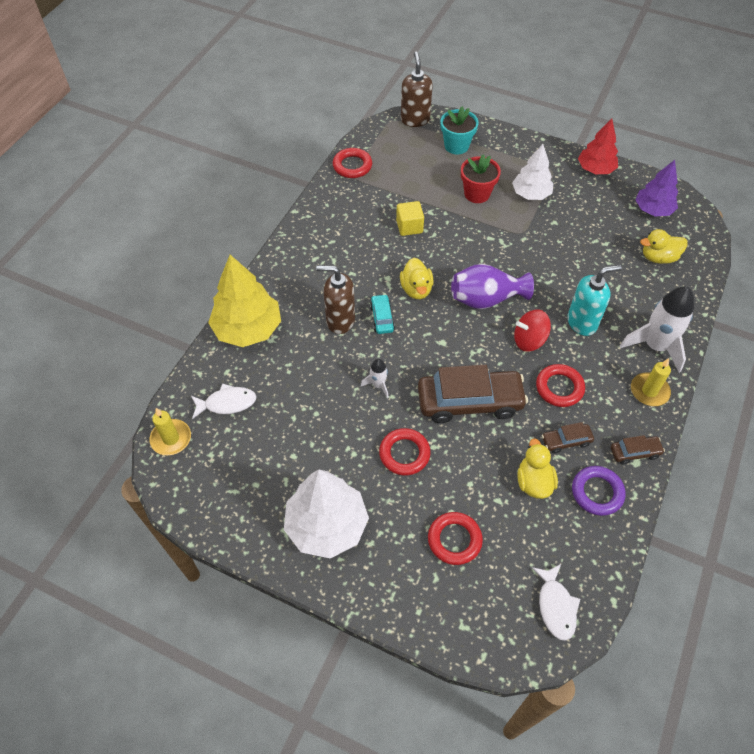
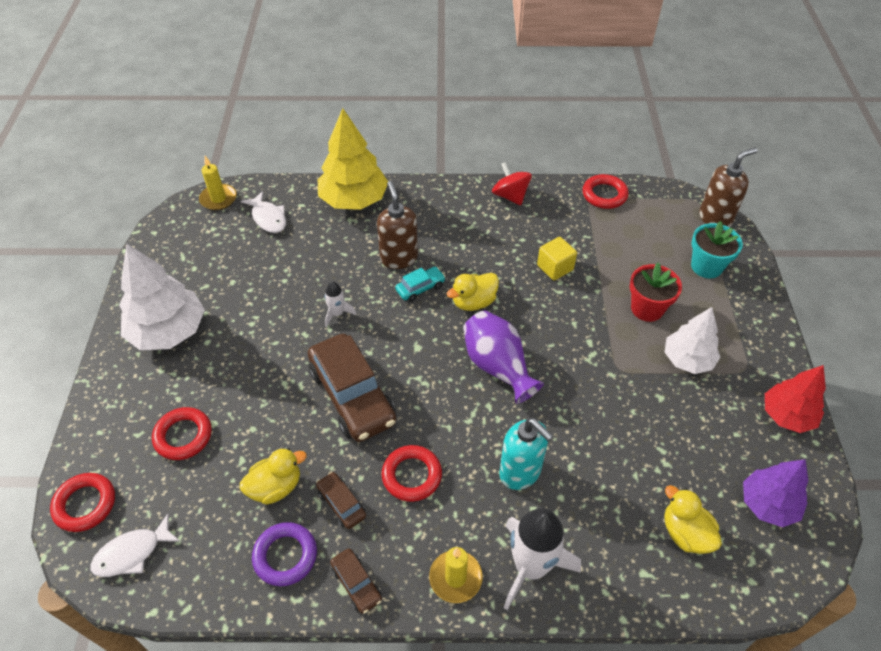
camera: 65 degrees right, 5 degrees down
(404, 454) = (266, 362): red ring -> red ring (85, 504)
(529, 340) = (463, 425): red spinning top -> red spinning top (510, 196)

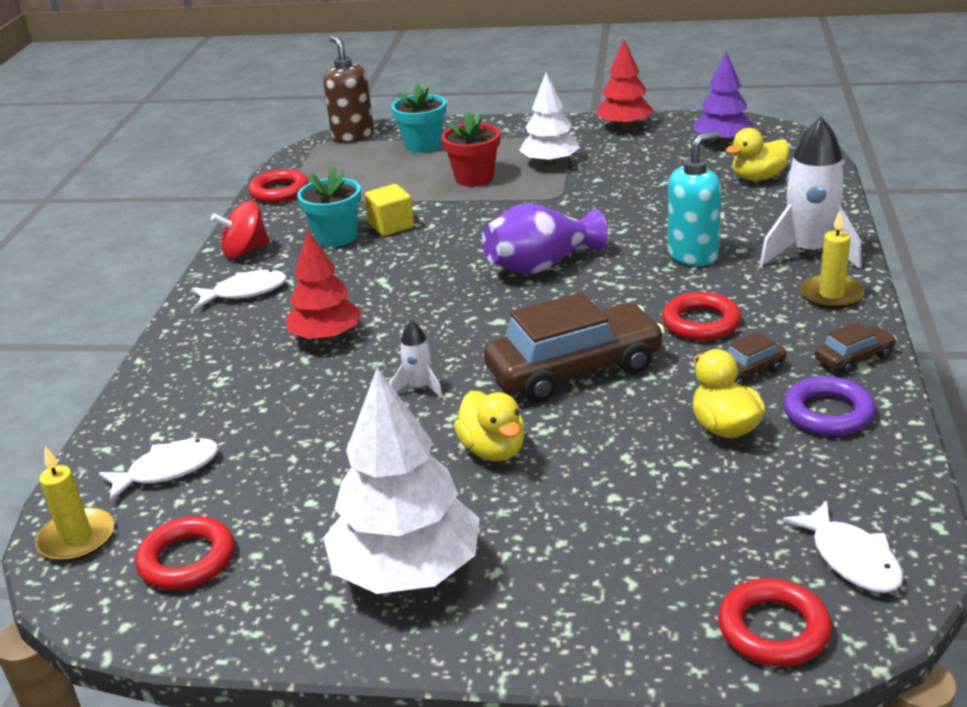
camera: 80 degrees left, 20 degrees down
(183, 436) = (637, 527): red ring -> red ring (187, 560)
(354, 200) = (175, 380): yellow tree -> none
(399, 258) = (326, 336): brown soap dispenser -> red tree
(420, 288) = (392, 319): turquoise car -> none
(455, 208) = (245, 292): none -> white fish
(473, 302) = (431, 280): yellow duck -> yellow duck (493, 450)
(534, 239) = (336, 237): none -> turquoise flower pot

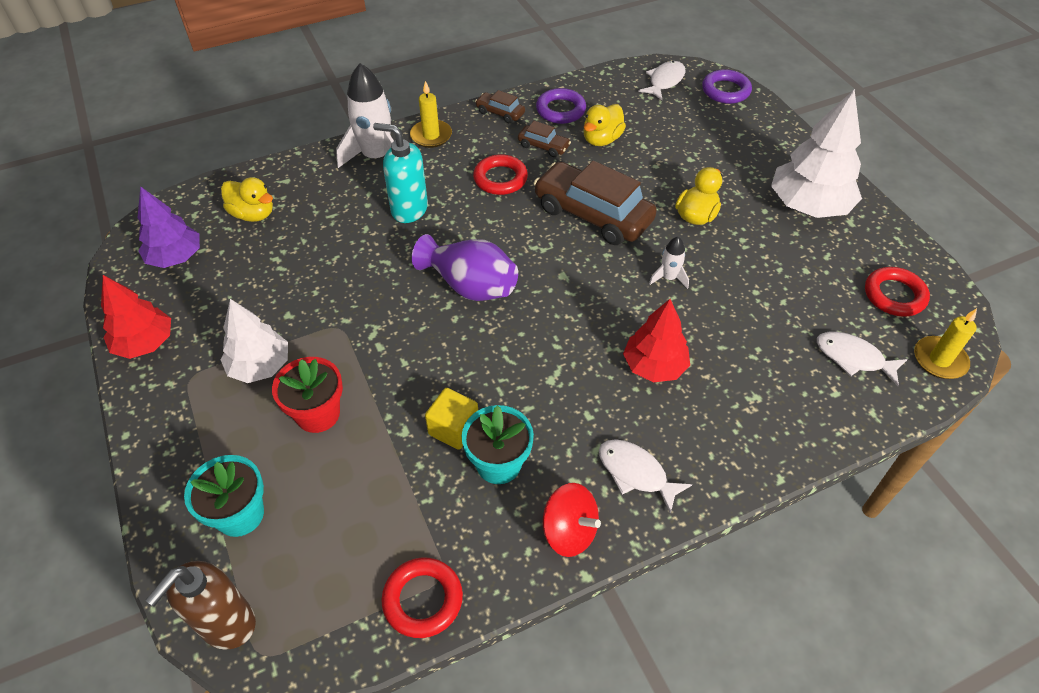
camera: 125 degrees left, 20 degrees up
(773, 629) = (725, 91): red ring -> purple ring

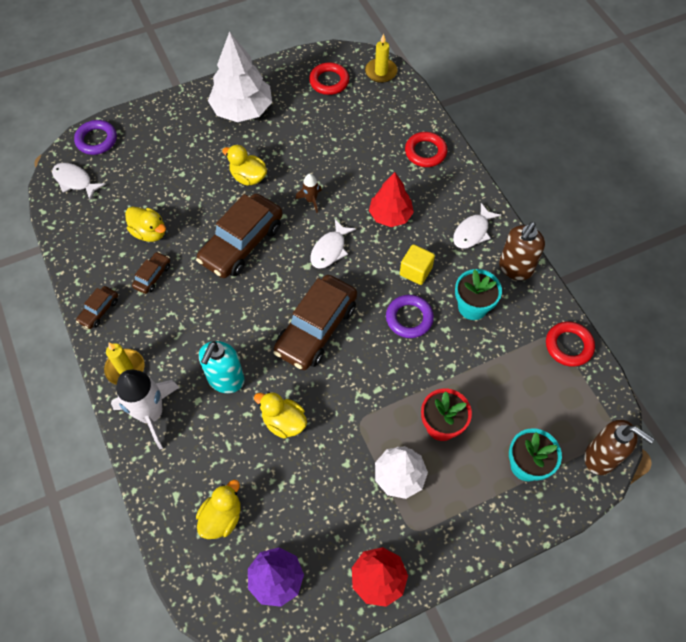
camera: 90 degrees left, 10 degrees up
(350, 259) = (284, 422): none -> yellow duck
(453, 429) = (448, 334): yellow cube -> yellow cube (415, 271)
(470, 286) = (316, 329): purple vase -> brown car
(500, 179) = (192, 309): red ring -> red ring (425, 152)
(560, 110) = (103, 262): purple ring -> purple ring (409, 318)
(569, 531) = (515, 268): red spinning top -> brown soap dispenser
(668, 278) = (311, 200): white rocket -> brown rocket
(853, 358) = (380, 112): white fish -> white fish (330, 249)

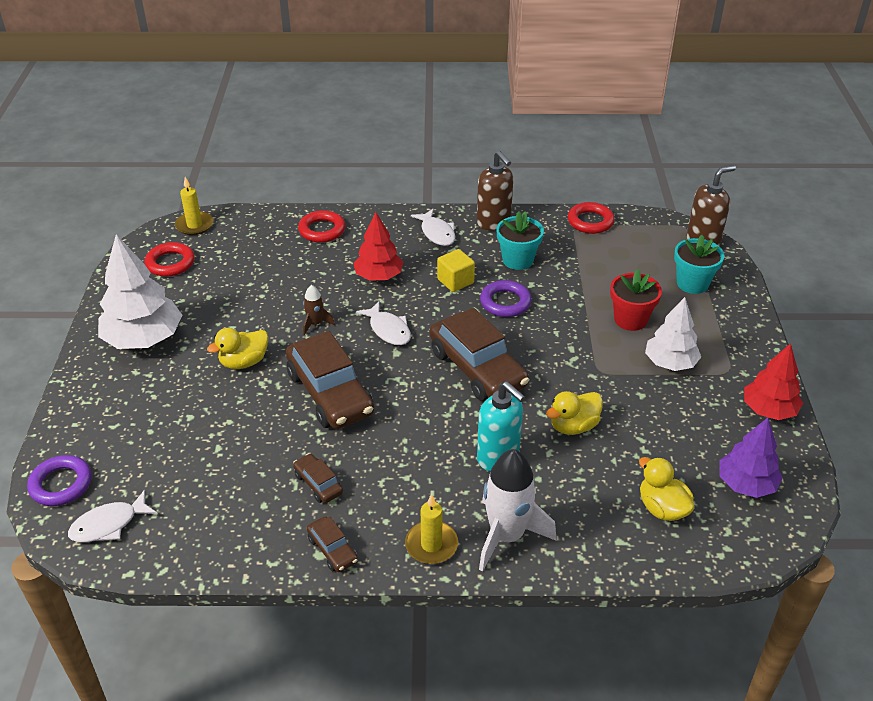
camera: 65 degrees left, 20 degrees down
(149, 232) = (252, 470): yellow duck -> none

